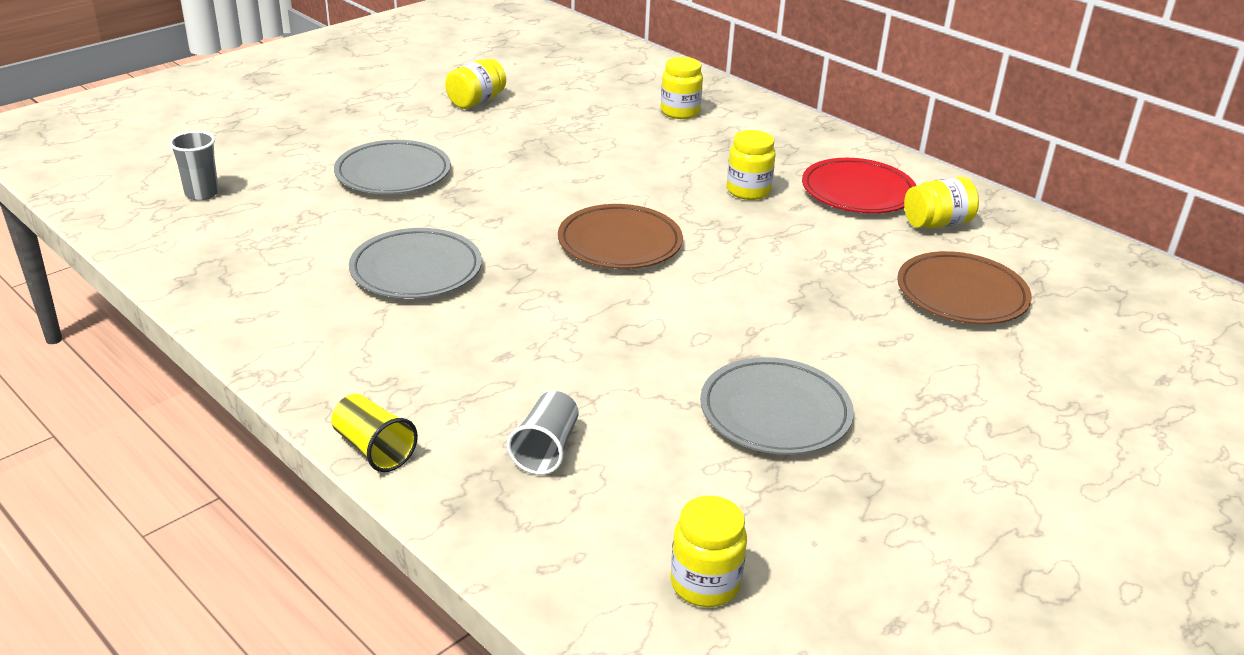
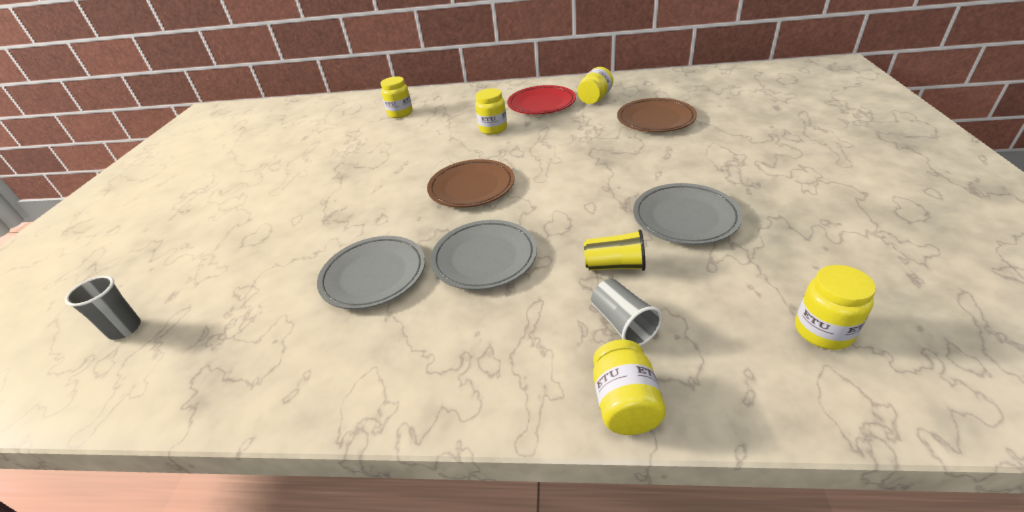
camera: 35 degrees left, 5 degrees up
(373, 449) = (527, 413): yellow cup -> yellow cup (614, 266)
(393, 173) = (271, 230): grey plate -> grey plate (484, 258)
(476, 101) = (270, 164): yellow jar -> yellow jar (624, 403)

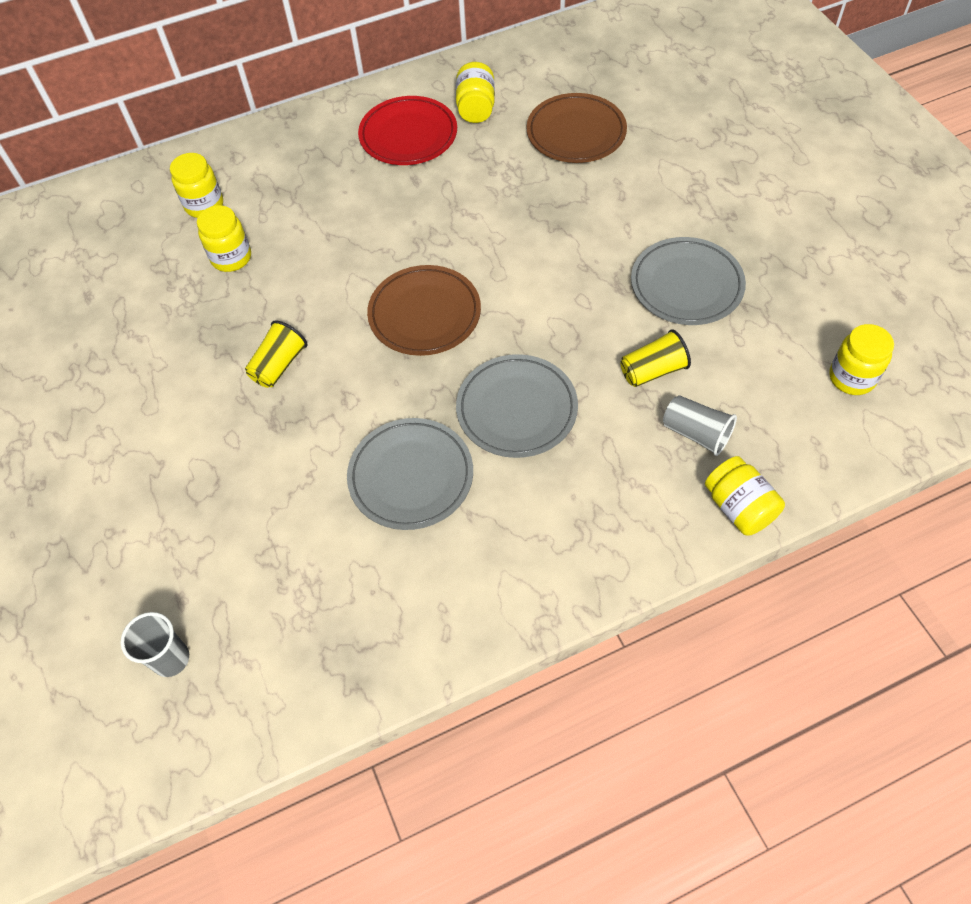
camera: 30 degrees left, 20 degrees up
(360, 190) = (279, 365): none -> yellow cup
(493, 129) = (375, 203): yellow jar -> yellow jar (231, 258)

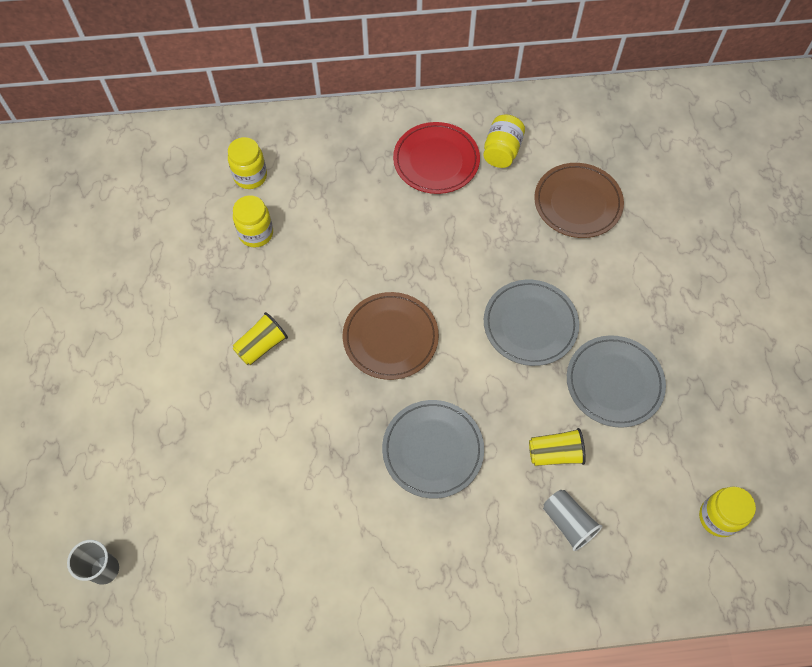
camera: 15 degrees right, 5 degrees up
(411, 476) = (329, 480): grey plate -> grey plate (530, 324)
(739, 507) = (576, 601): yellow jar -> none

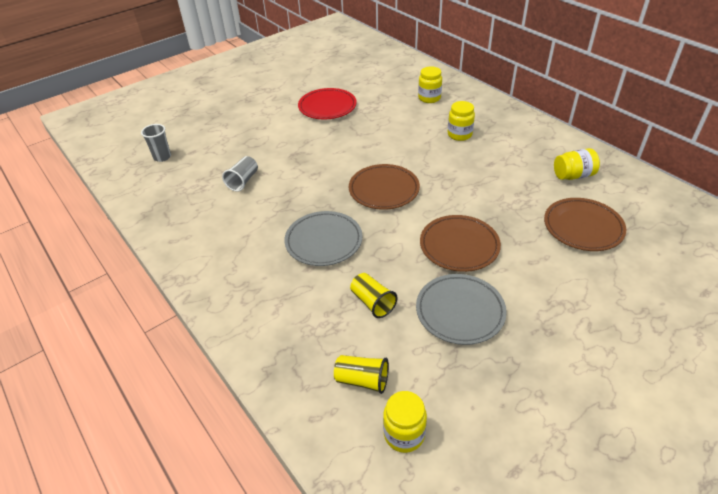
camera: 60 degrees right, 20 degrees down
(256, 233) = (397, 115): yellow jar -> yellow jar (459, 135)
(261, 346) = (330, 147): yellow cup -> yellow cup (362, 380)
(436, 161) = (527, 153): red plate -> red plate (327, 107)
(530, 324) = (459, 246): grey plate -> brown plate
(568, 523) = (324, 334): grey cup -> grey cup (243, 181)

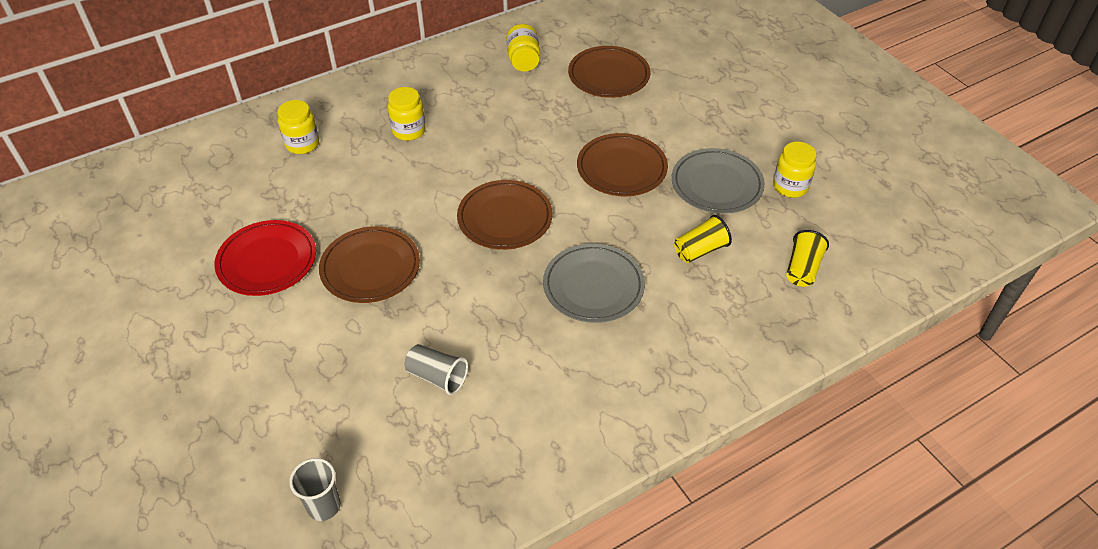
camera: 85 degrees left, 5 degrees up
(327, 142) = (370, 268): none -> brown plate
(404, 434) = (859, 245): yellow jar -> yellow jar (790, 186)

